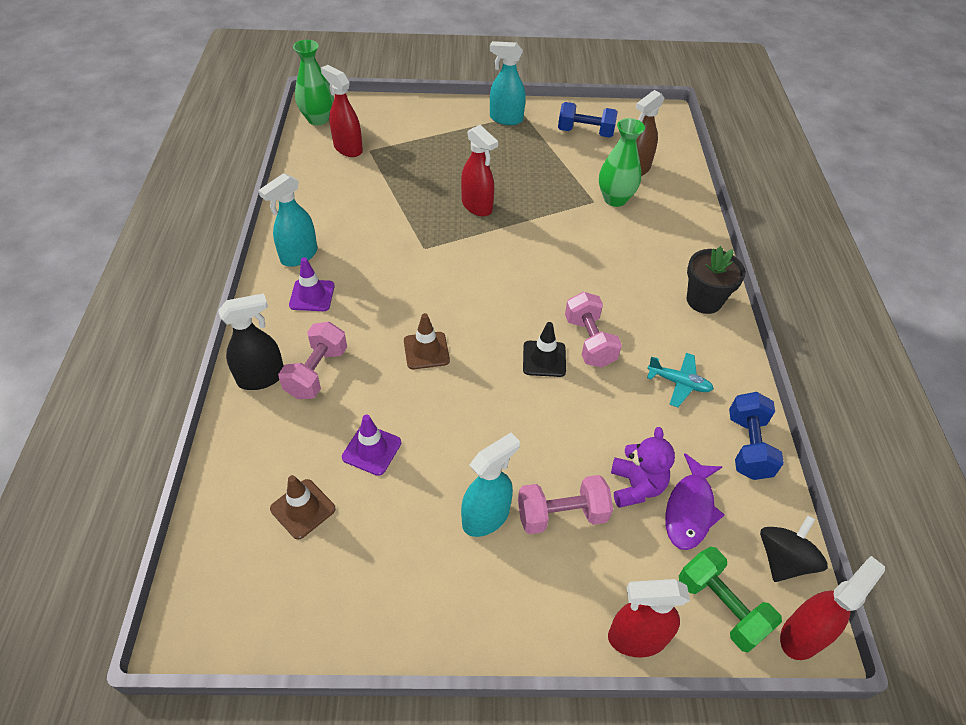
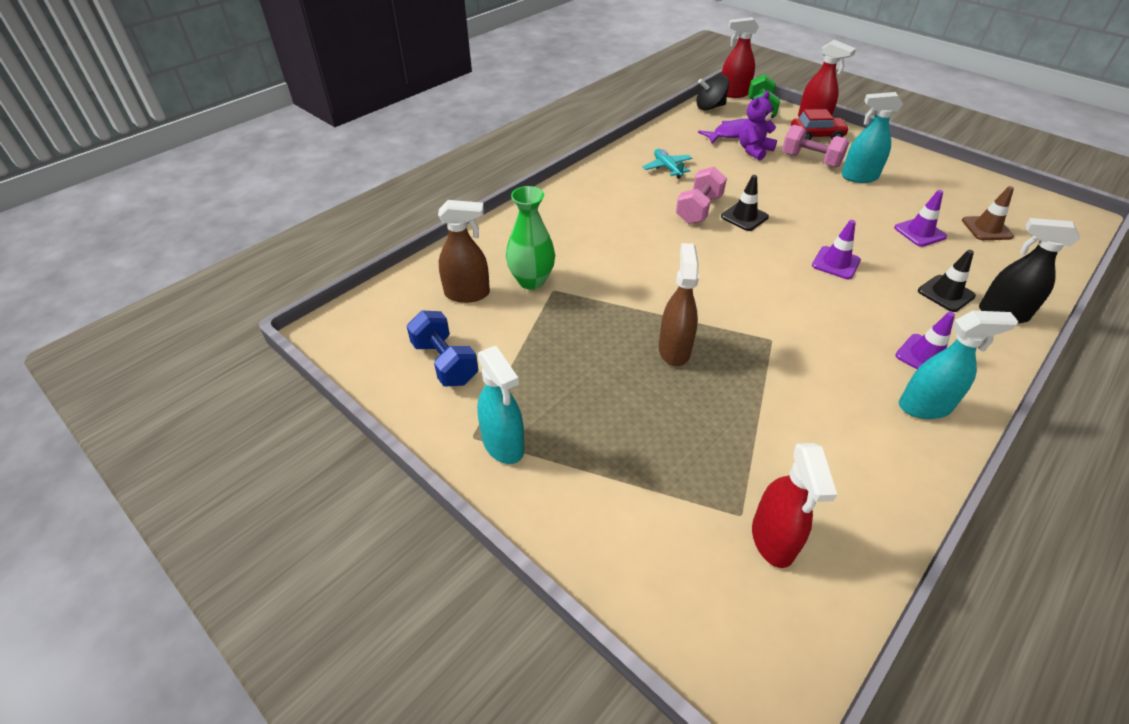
camera: 135 degrees left, 5 degrees down
(317, 372) = (946, 293): pink dumbbell -> black traffic cone
(318, 119) = (787, 653): green vase -> none
(426, 351) = (836, 263): brown traffic cone -> purple traffic cone
(477, 206) = (674, 350): red spray bottle -> brown spray bottle
(599, 590) = (816, 135): none -> red car
(704, 300) = (582, 189): black flower pot -> none
(748, 446) = (667, 134): blue dumbbell -> none

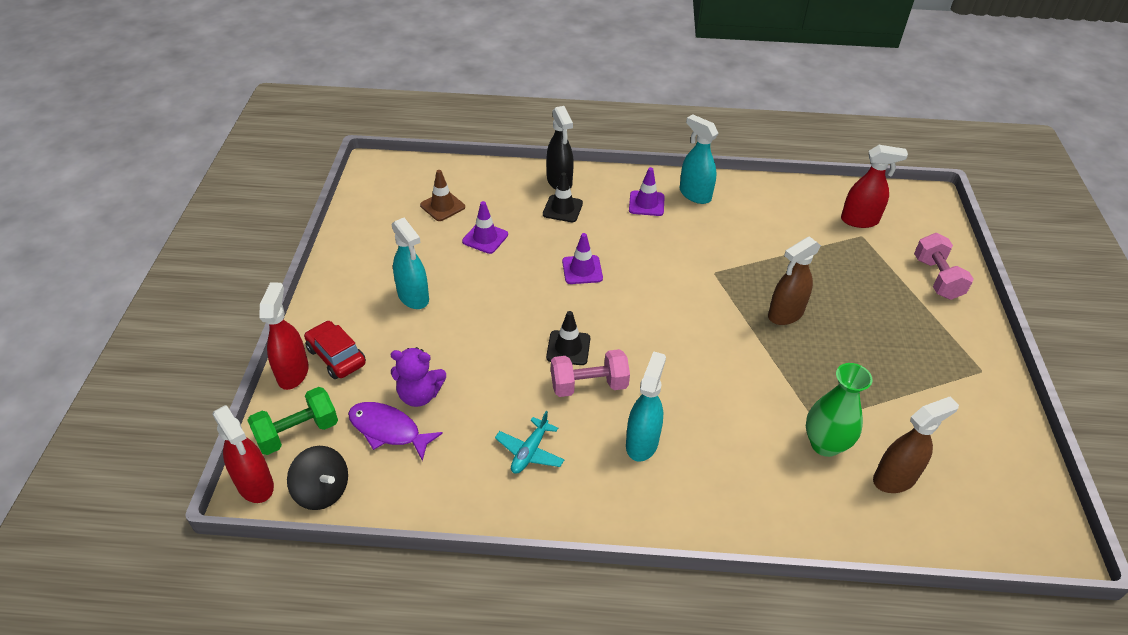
camera: 130 degrees left, 0 degrees up
(445, 362) = (964, 433): blue dumbbell -> none
(467, 294) = (895, 478): brown spray bottle -> brown spray bottle turned 105 degrees clockwise
(503, 445) = (965, 352): turquoise spray bottle -> turquoise spray bottle (642, 442)
(773, 540) = (859, 220): red spray bottle -> red spray bottle turned 45 degrees clockwise
(810, 160) = (405, 342): pink dumbbell -> pink dumbbell (936, 278)

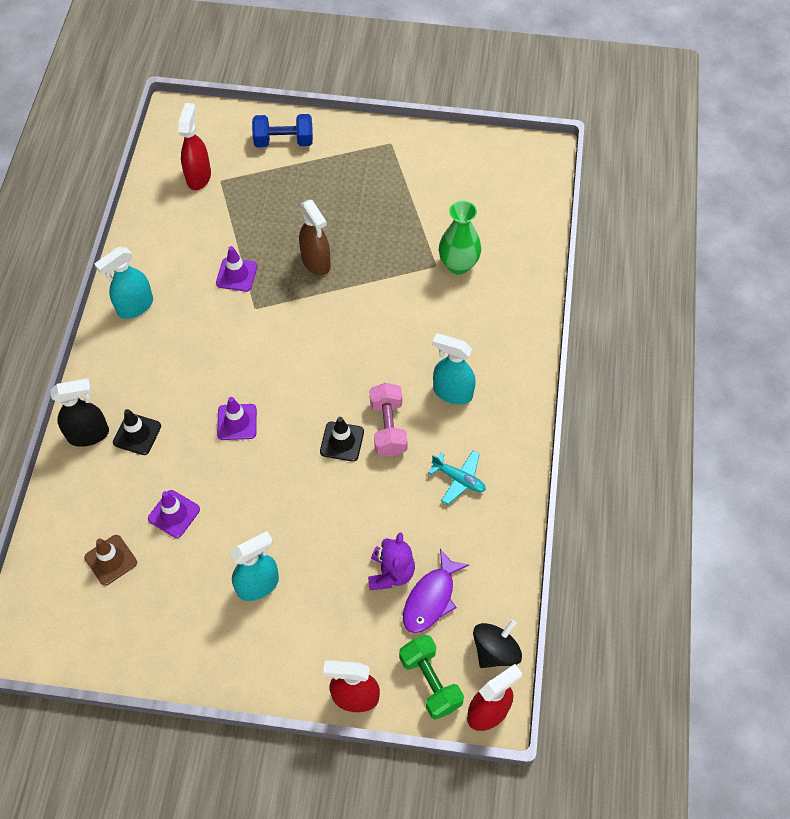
camera: 85 degrees left, 15 degrees up
(336, 356) = (336, 656): red car -> none
(646, 203) = (142, 353): purple traffic cone -> purple traffic cone (236, 275)
(895, 478) = (491, 228): brown spray bottle -> none
(936, 278) = (284, 141): pink dumbbell -> blue dumbbell

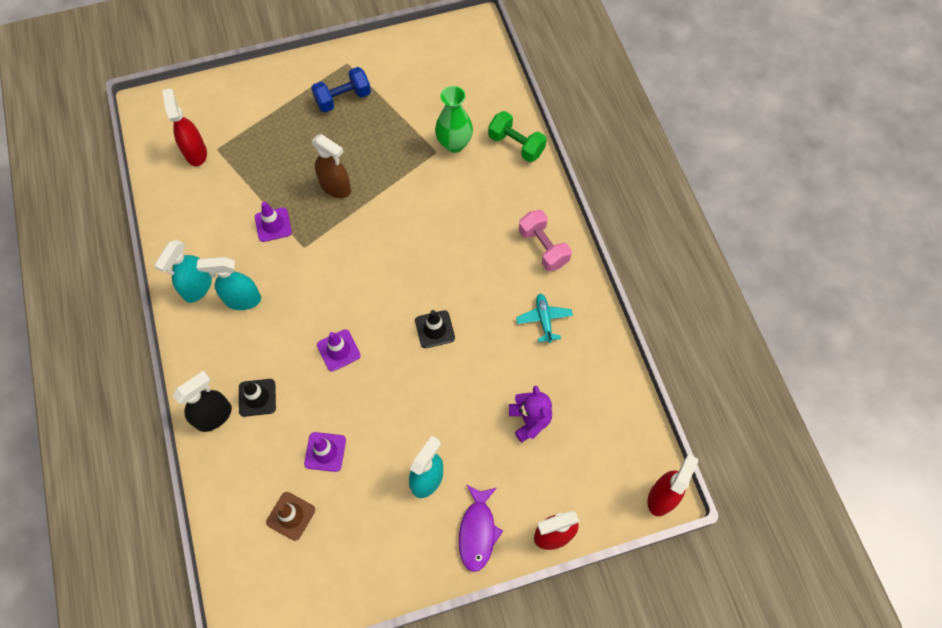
camera: 25 degrees left, 5 degrees up
(284, 141) = (255, 94): blue dumbbell -> blue dumbbell (343, 98)
(388, 428) = (466, 302): pink dumbbell -> pink dumbbell (543, 247)
(430, 682) = (605, 494): green dumbbell -> green dumbbell (516, 145)
(431, 598) = (571, 426): purple fish -> purple fish (477, 531)
(452, 392) = (503, 251): turquoise spray bottle -> turquoise spray bottle (242, 300)
(459, 479) = (544, 320): turquoise plane -> turquoise plane turned 105 degrees counterclockwise
(495, 650) = (642, 445): black spinning top -> none

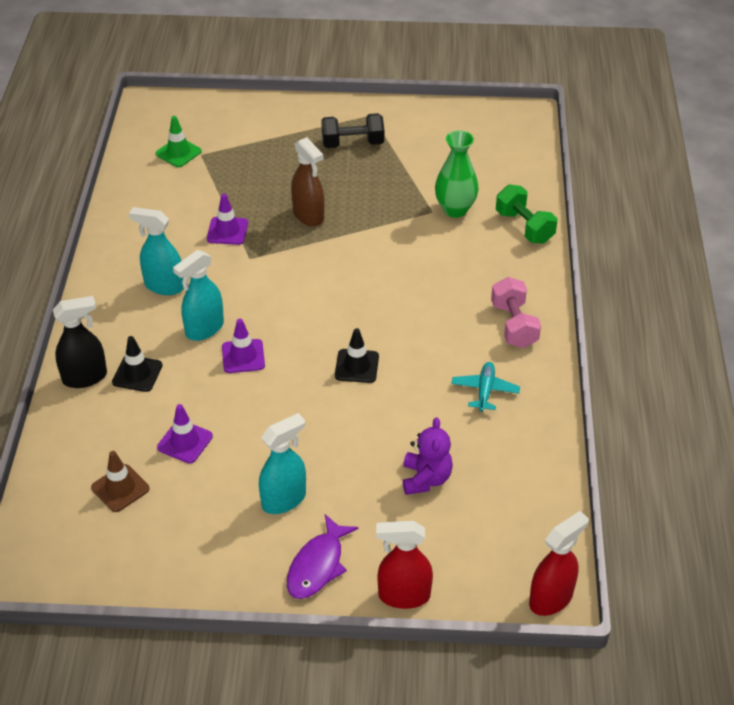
camera: 20 degrees right, 20 degrees down
(196, 153) = (178, 152): red spray bottle -> green traffic cone
(197, 288) = (123, 264): turquoise spray bottle -> turquoise spray bottle (204, 329)
(343, 98) = (352, 143): blue dumbbell -> black dumbbell

